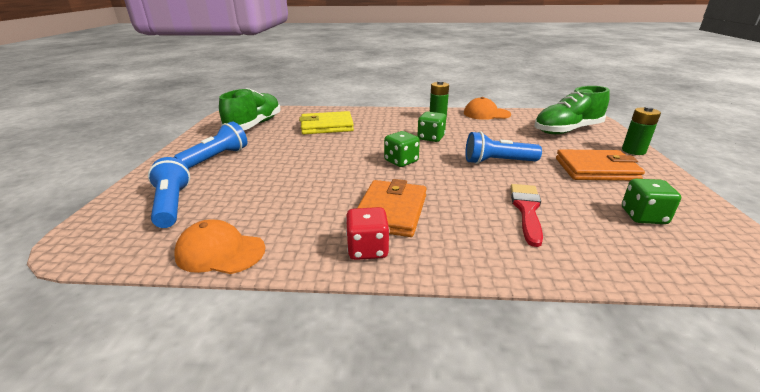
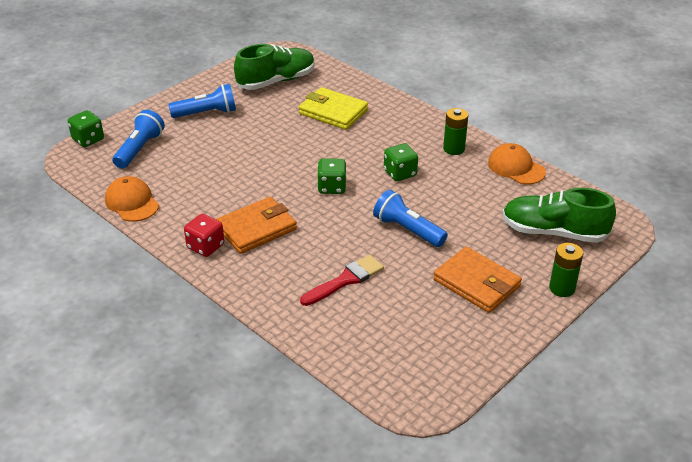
camera: 40 degrees right, 10 degrees up
(643, 216) = (418, 334): green dice -> green dice (88, 139)

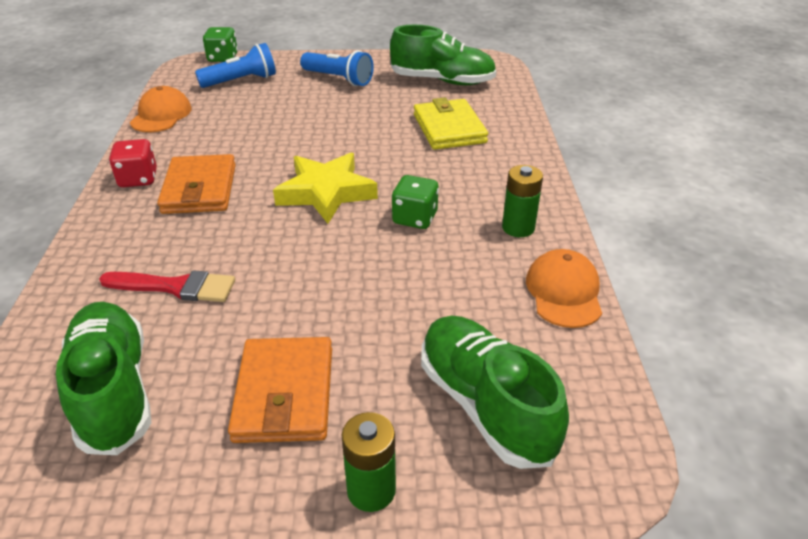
camera: 45 degrees right, 0 degrees up
(256, 229) = (199, 189): orange wallet -> orange wallet turned 75 degrees clockwise
(332, 187) = (326, 192): green dice -> yellow star
(406, 335) = (114, 391): none -> green shoe
(408, 230) = (320, 279): blue flashlight -> none

